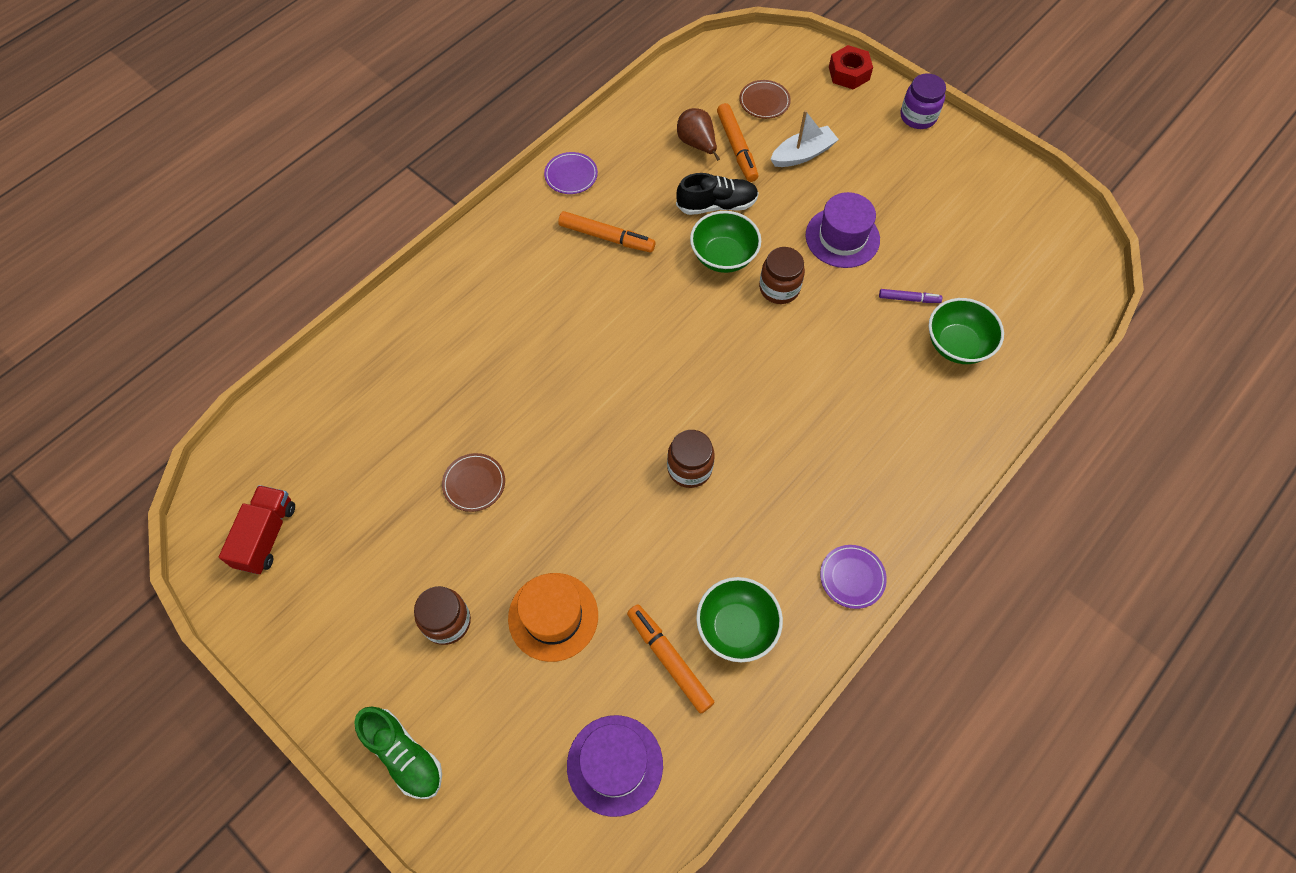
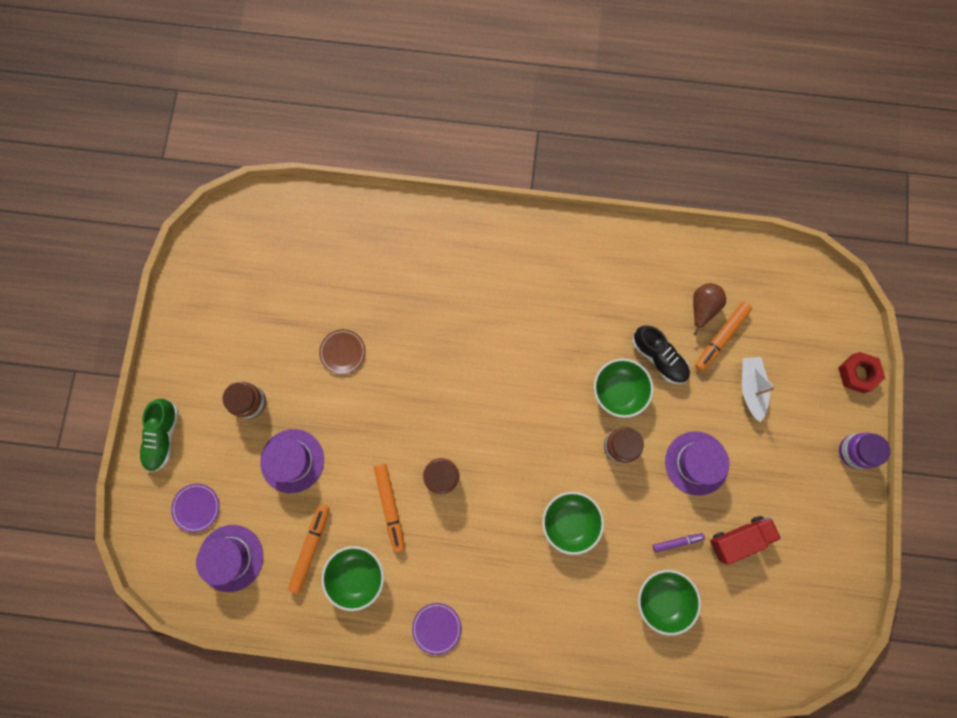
camera: 55 degrees right, 15 degrees up
(266, 536) = (232, 260): red truck -> red truck (739, 538)
(553, 616) = (292, 461): orange hat -> purple hat
(571, 175) = (609, 242): purple plate -> purple plate (196, 507)
(606, 237) = (576, 302): orange marker -> orange marker (390, 507)
(764, 101) = (779, 329): brown plate -> none
(802, 154) = (750, 388): white boat -> white boat turned 120 degrees counterclockwise
(824, 378) = (570, 521): none -> green bowl
(909, 299) = (677, 542): purple marker -> purple marker turned 75 degrees counterclockwise

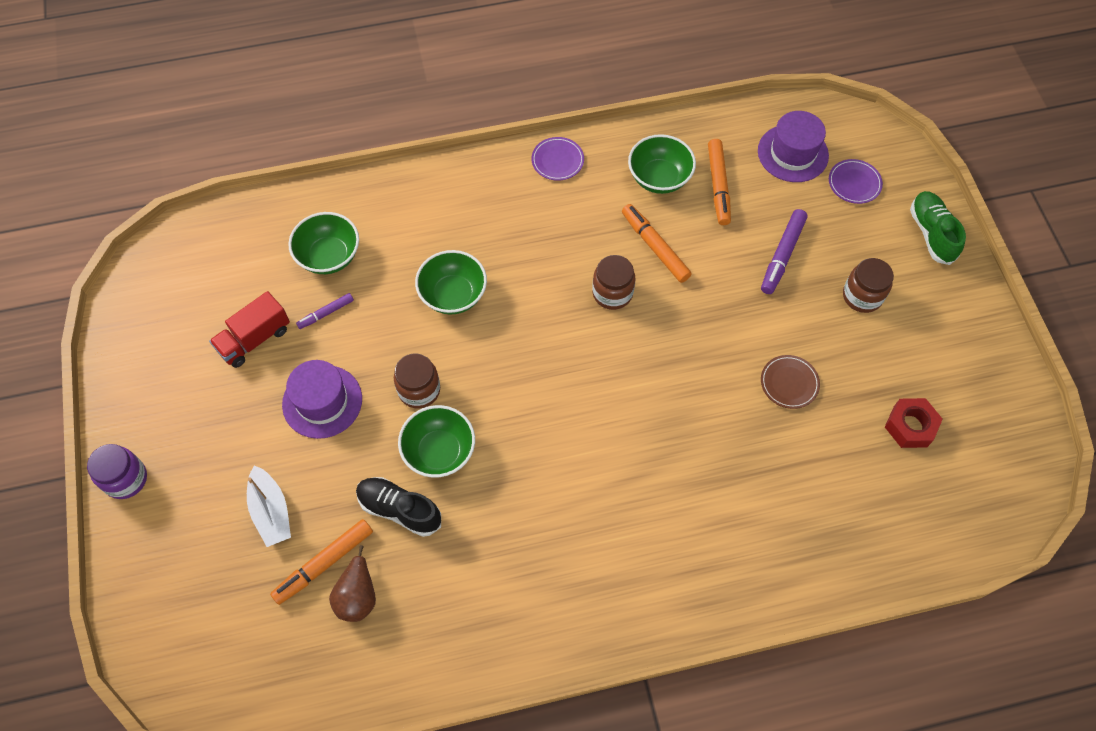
camera: 160 degrees right, 15 degrees down
(292, 461) = (782, 255): purple hat -> purple marker
(720, 338) = (324, 563): orange marker -> orange marker turned 150 degrees counterclockwise
(857, 373) = (130, 579): red nut -> red nut (910, 426)

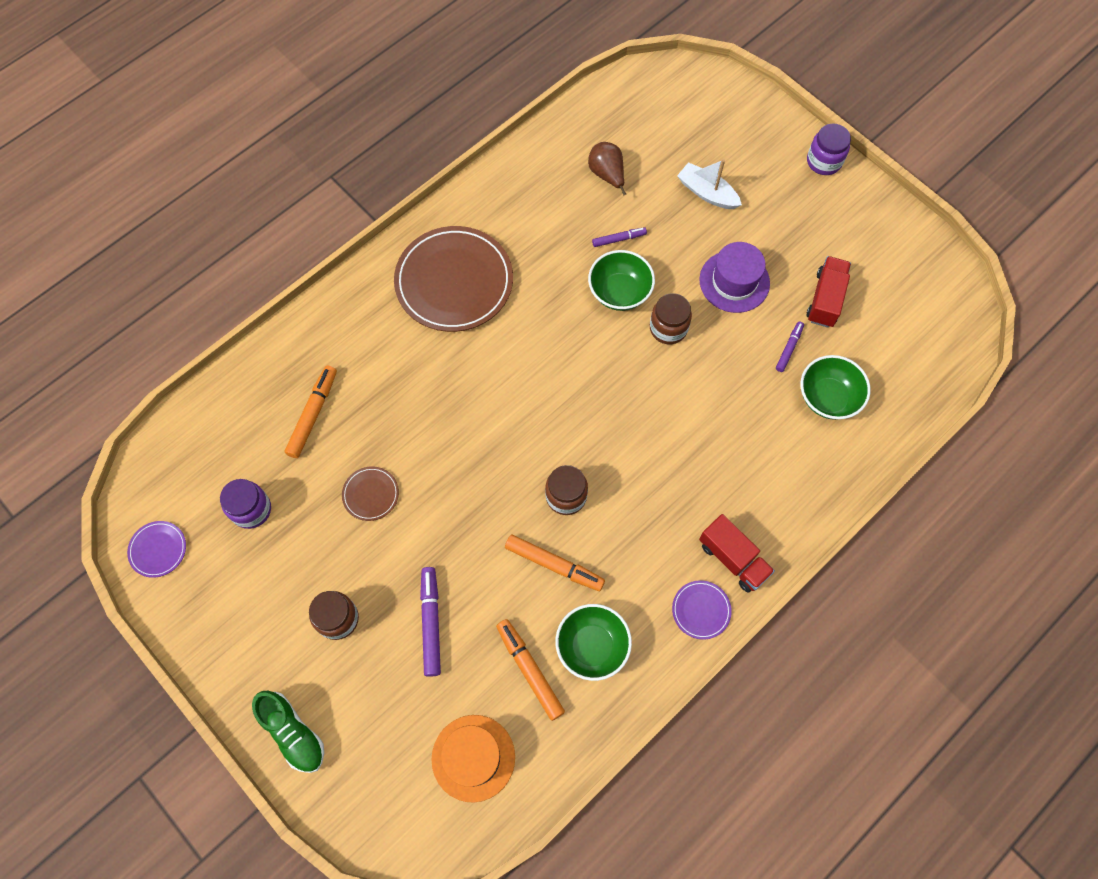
camera: 150 degrees right, 5 degrees up
(324, 563) = (644, 181): orange marker -> orange marker (313, 414)
(399, 510) = (619, 239): black shoe -> purple marker
(453, 295) = (699, 420): green bowl -> none
(506, 181) = (733, 559): none -> red truck
(600, 557) = (454, 282): none -> brown plate
(793, 153) = (473, 758): purple hat -> orange hat
(854, 183) = (394, 754): purple plate -> purple plate (158, 550)
(910, 426) = (251, 509): red nut -> purple jar

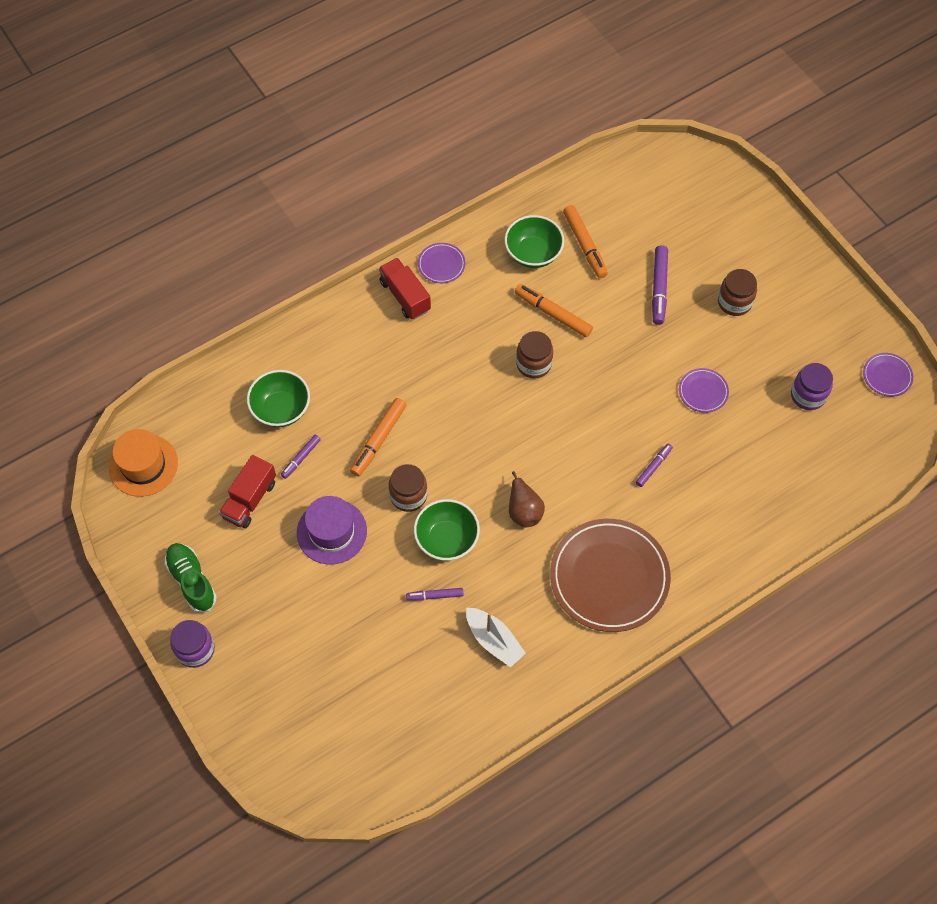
camera: 170 degrees left, 5 degrees down
(293, 733) = (770, 232): green shoe -> green shoe (192, 581)
(313, 414) = (753, 468): orange marker -> orange marker (378, 440)
(371, 494) = (703, 391): brown plate -> purple plate
(419, 399) = (653, 467): none -> purple marker
(473, 758) = (635, 198): orange hat -> orange hat (143, 465)
(607, 175) = (430, 673): brown pear -> brown pear (524, 510)
(707, 193) = (330, 633): white boat -> white boat (494, 640)

